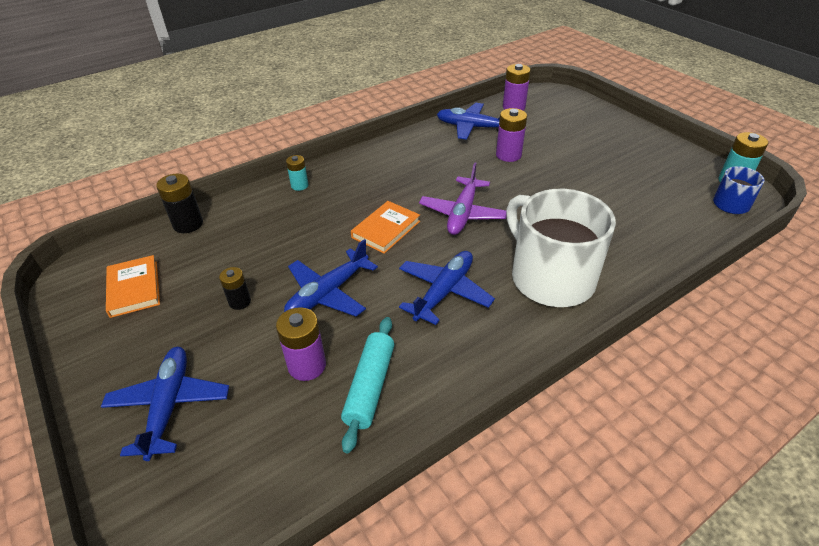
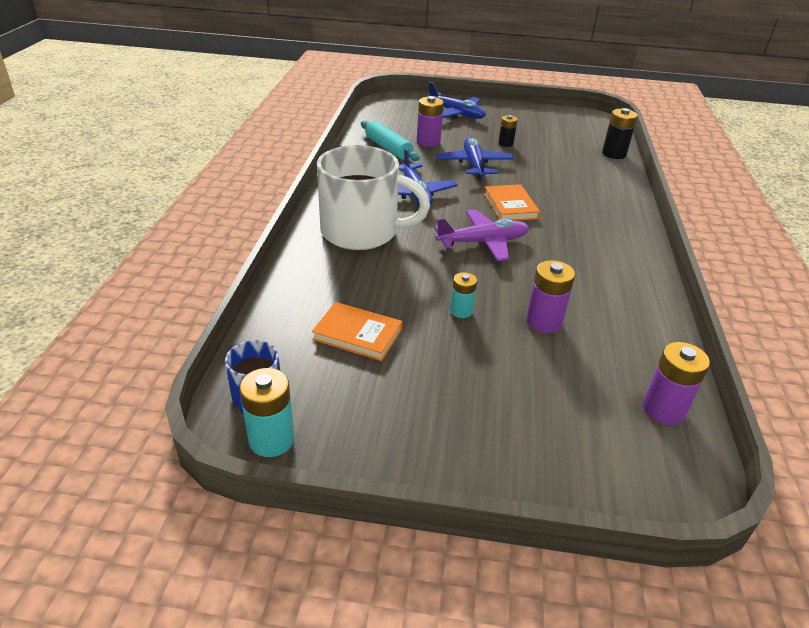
camera: 130 degrees right, 5 degrees down
(134, 288) = (560, 127): orange book -> orange book (357, 334)
(299, 185) = (621, 201): turquoise battery -> turquoise battery (461, 311)
(463, 214) = (483, 242): purple plane -> purple plane turned 105 degrees clockwise
(471, 127) = (637, 337): blue plane -> none

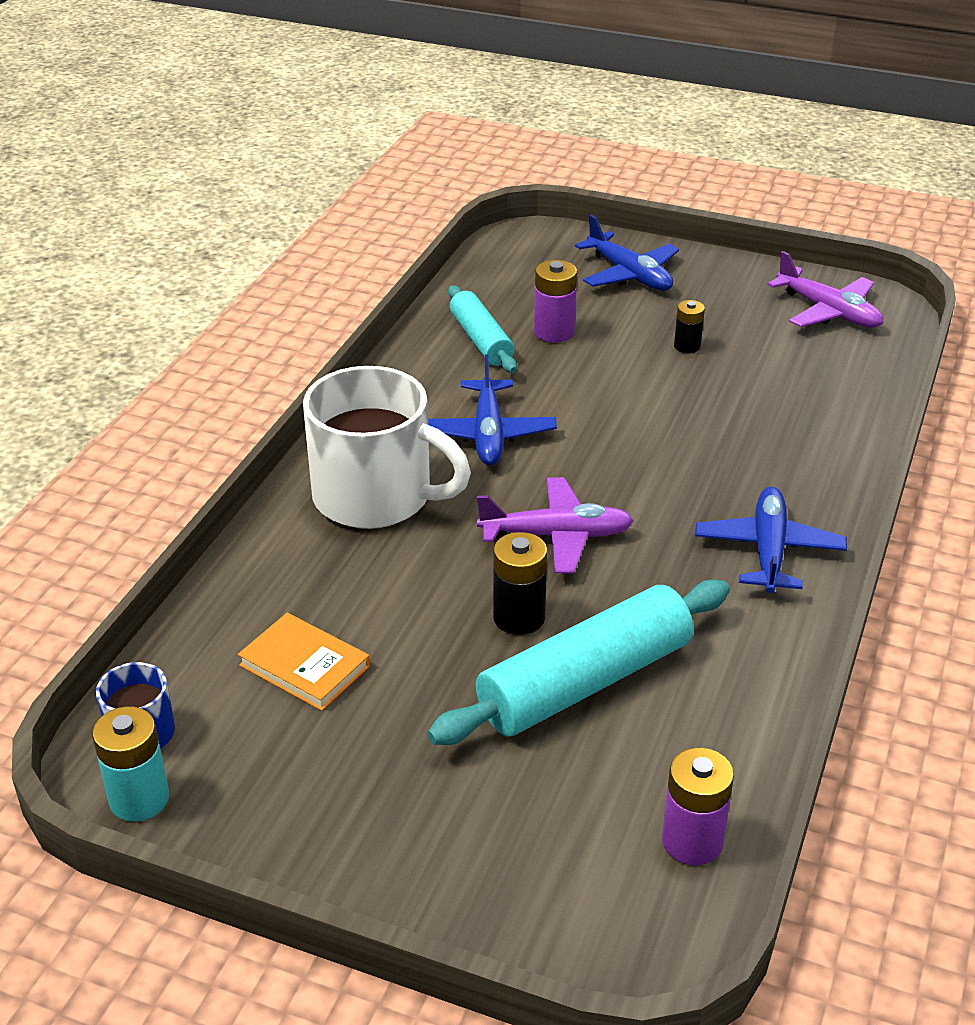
camera: 15 degrees right, 0 degrees up
(461, 311) = (469, 648): turquoise battery -> none
(474, 164) = (610, 385): blue plane -> blue plane (768, 550)
(510, 206) = (634, 473): orange book -> none
(544, 322) = (585, 682): purple battery -> turquoise rolling pin
(571, 124) = (829, 312): none -> purple plane
(614, 154) = (873, 383): black battery -> black battery (519, 618)

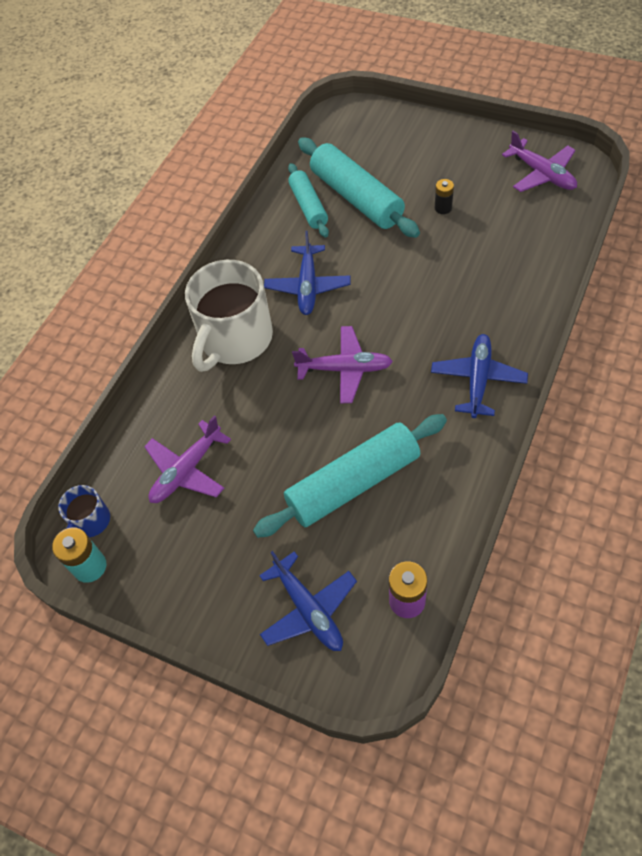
camera: 10 degrees right, 20 degrees up
(304, 666) = (186, 470): orange book -> purple plane
(376, 497) = (235, 339): white mug -> white mug turned 90 degrees clockwise
(519, 618) = (317, 434): black battery -> none
(554, 332) = (356, 198): purple battery -> turquoise rolling pin
(630, 274) = (411, 145): blue plane -> blue plane (309, 609)

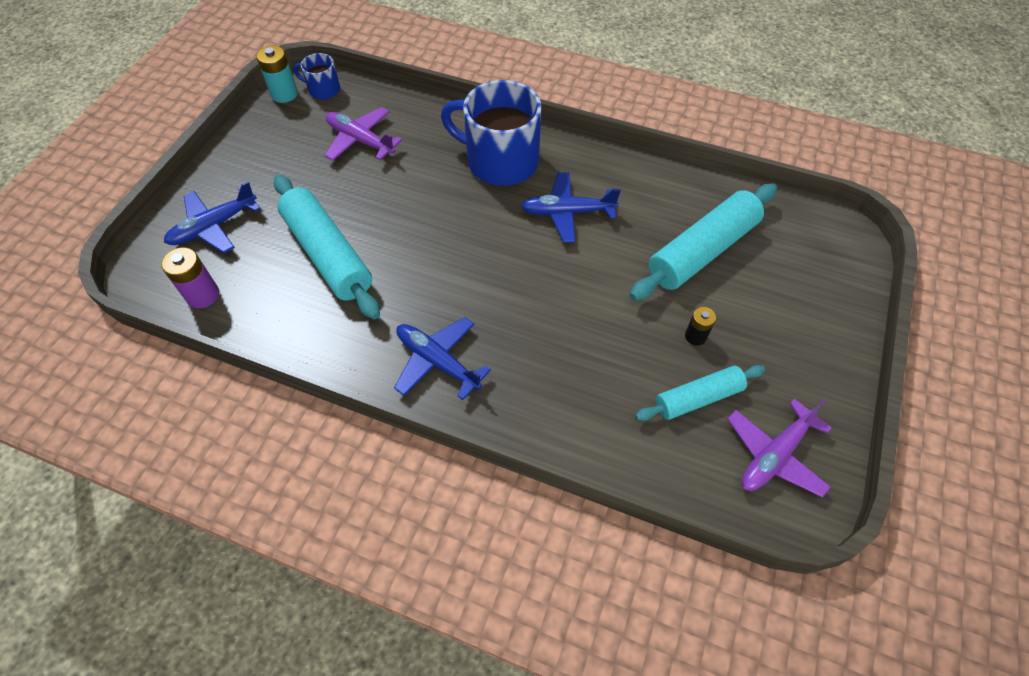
camera: 80 degrees right, 0 degrees up
(235, 339) = (500, 161): white mug -> blue mug
(308, 206) = (683, 208): turquoise rolling pin -> turquoise rolling pin (698, 398)
(345, 369) = (459, 246): purple plane -> none
(478, 379) = (437, 361): blue plane -> blue plane turned 150 degrees counterclockwise

